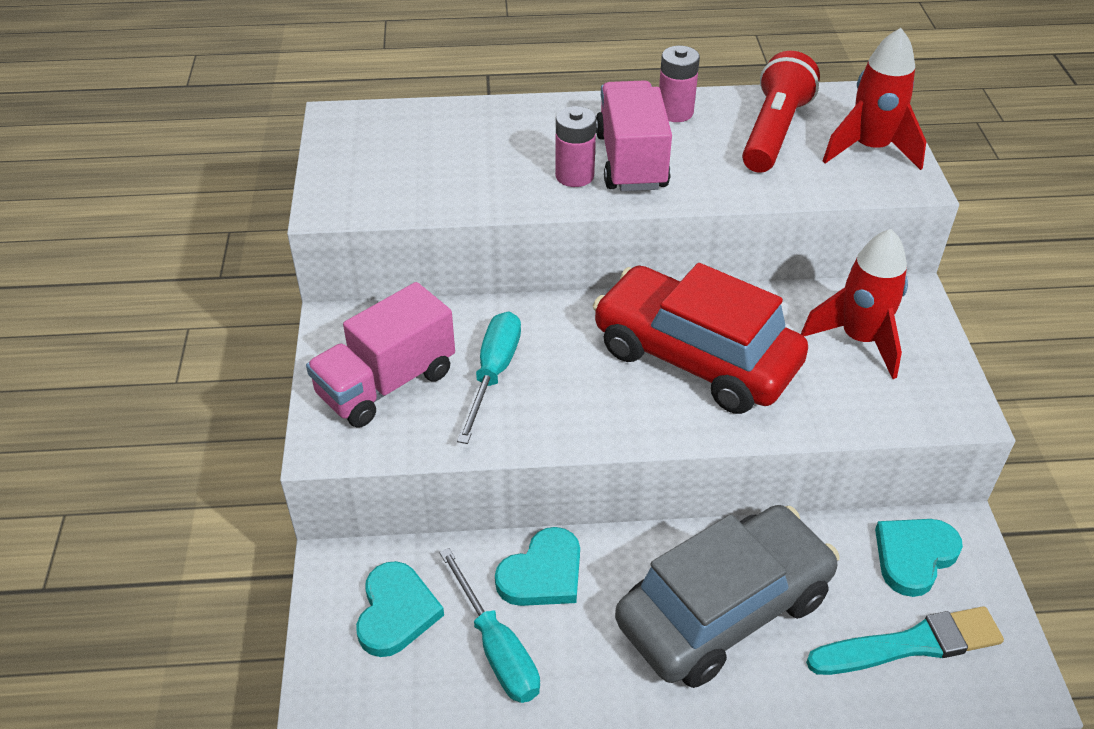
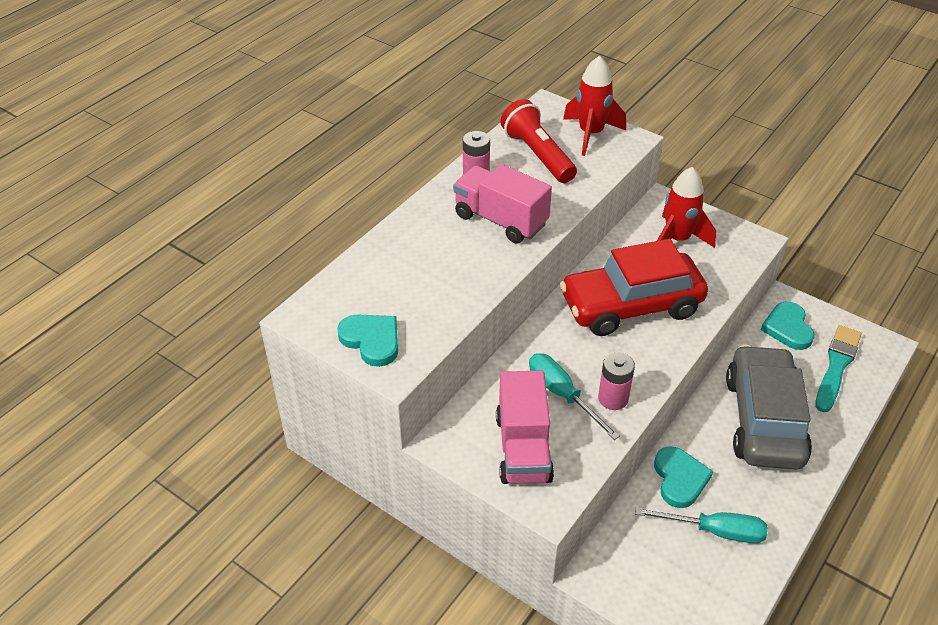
camera: 50 degrees left, 0 degrees up
(396, 612) = (652, 563): turquoise heart -> turquoise heart (371, 340)
(574, 176) = (488, 249): pink battery -> pink battery (613, 398)

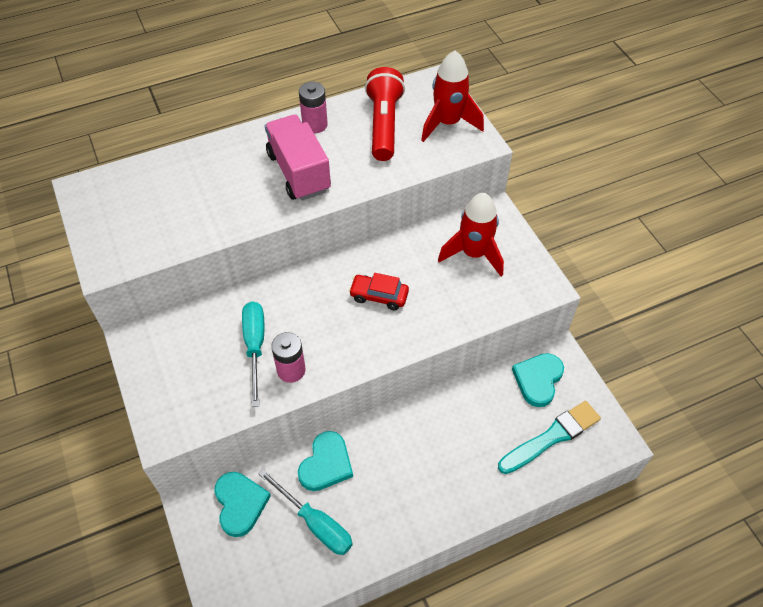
camera: 30 degrees right, 10 degrees up
(371, 340) = (111, 232): turquoise heart -> turquoise heart (240, 504)
(523, 448) = (187, 376): pink truck -> none
(631, 306) = (379, 296): red car -> red car, size x0.43
(764, 420) = (441, 451): grey car -> none

